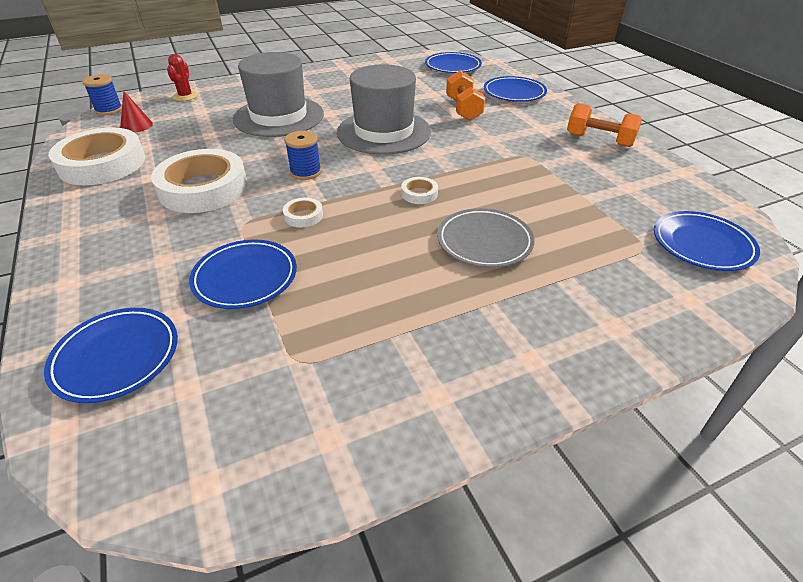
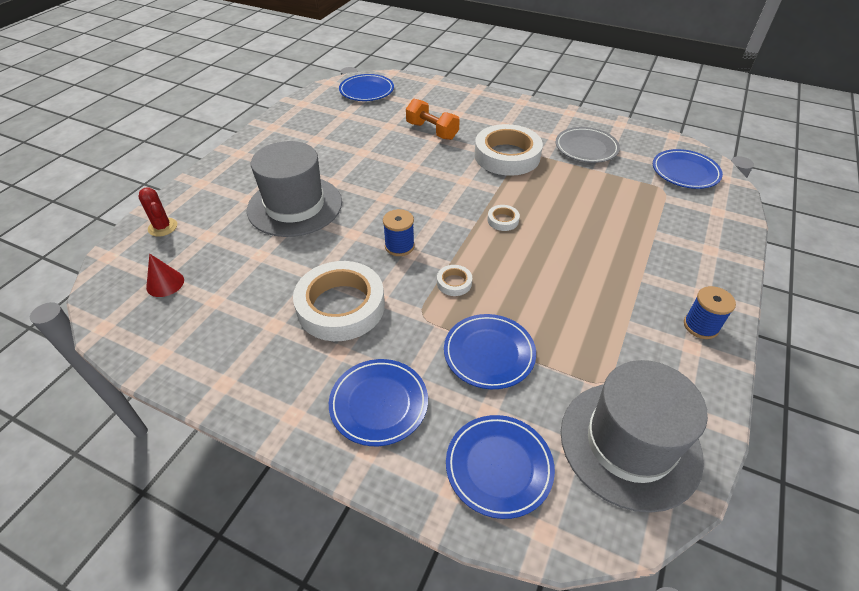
camera: 40 degrees left, 5 degrees up
(102, 164) = (202, 339): white tape -> white tape (507, 156)
(109, 110) = (99, 283): blue spool -> blue spool (701, 326)
(384, 132) = (404, 179): grey hat -> grey hat (630, 443)
(484, 241) = (587, 234): grey plate -> grey plate (586, 148)
(514, 93) = (446, 100): blue plate -> blue plate (379, 404)
(599, 140) = (550, 119): orange dumbbell -> none

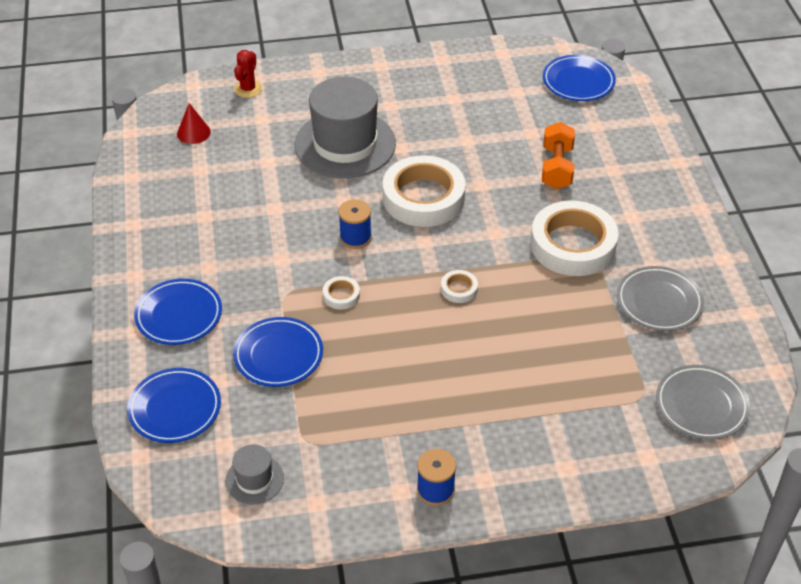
camera: 55 degrees right, 0 degrees up
(341, 306) = (254, 241): white tape -> white tape (423, 198)
(630, 443) = (254, 479): grey hat -> grey hat, size x0.45
(685, 172) = (701, 405): blue plate -> grey plate

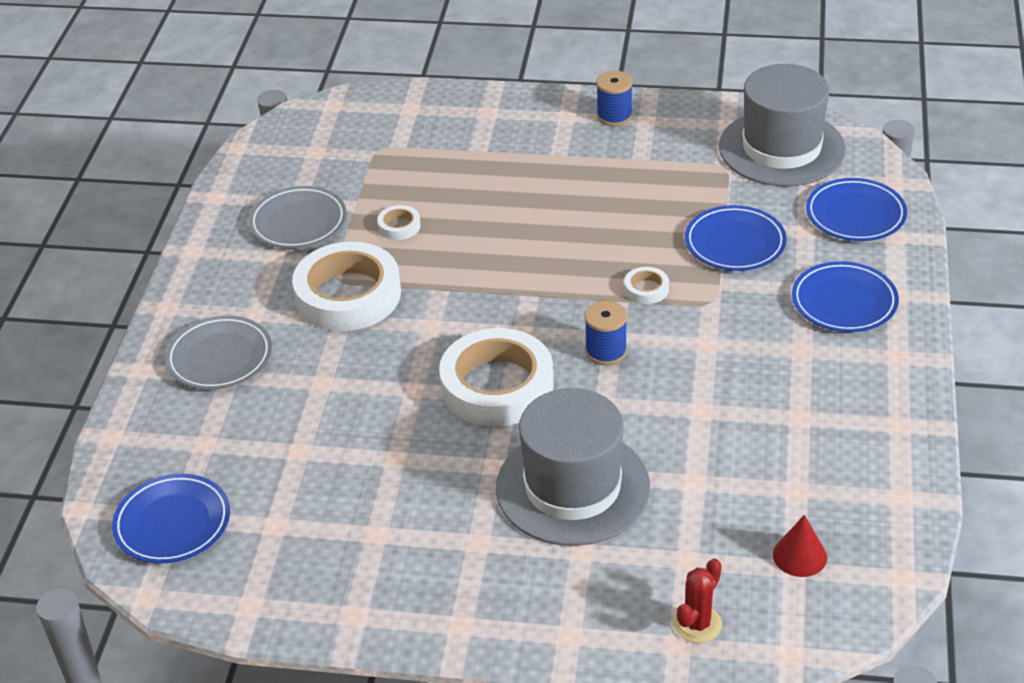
camera: 160 degrees left, 5 degrees down
(254, 479) = (781, 148): grey hat -> grey hat, size x2.20
(459, 289) = (507, 272): white tape -> white tape (399, 226)
(556, 168) = (300, 392): orange dumbbell -> none
(701, 405) = (331, 134): grey plate -> grey plate (220, 357)

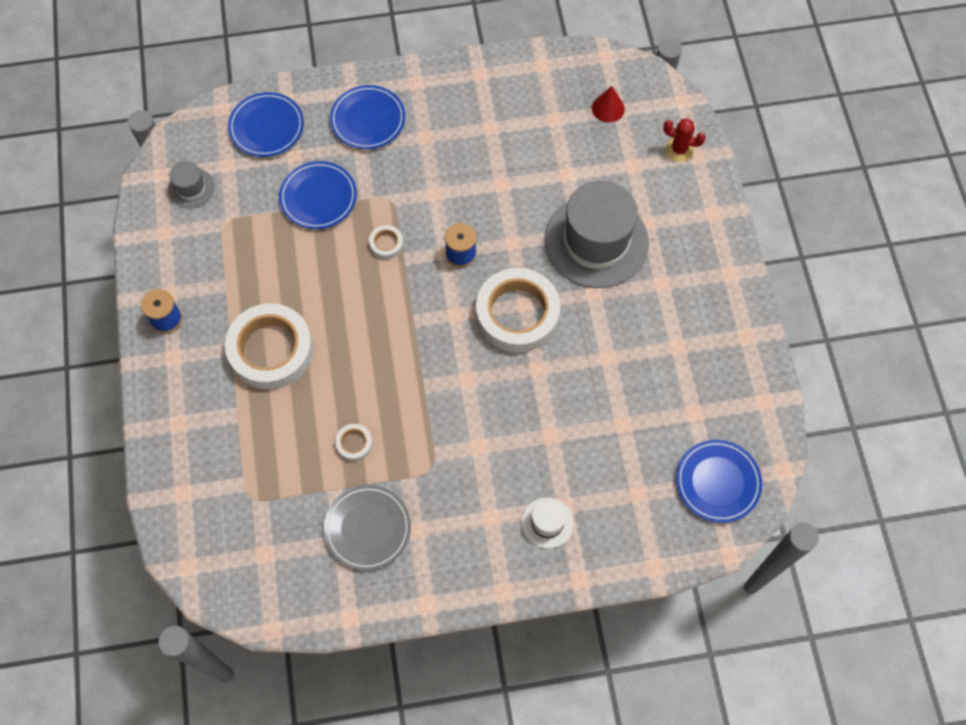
camera: 110 degrees left, 25 degrees up
(220, 357) = (547, 522): grey plate -> white hat
(348, 295) = (449, 452): white tape -> white tape (271, 350)
(781, 148) = (191, 188): grey hat -> grey hat, size x0.45

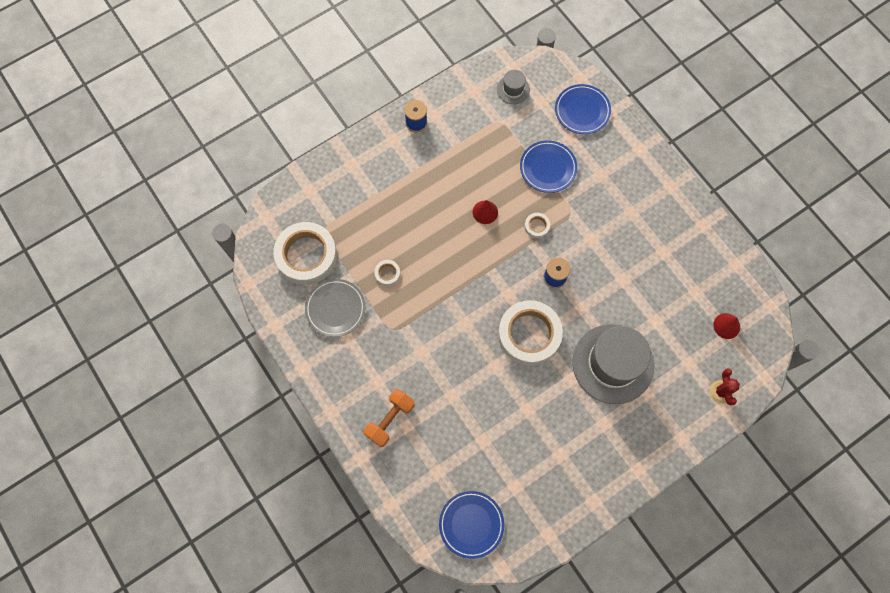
camera: 65 degrees right, 5 degrees up
(271, 350) = (426, 193): white tape -> white tape (306, 255)
(335, 292) = (485, 212): none -> red cone
(368, 120) = (623, 170): blue plate -> none
(547, 522) = (390, 420): white hat -> orange dumbbell

